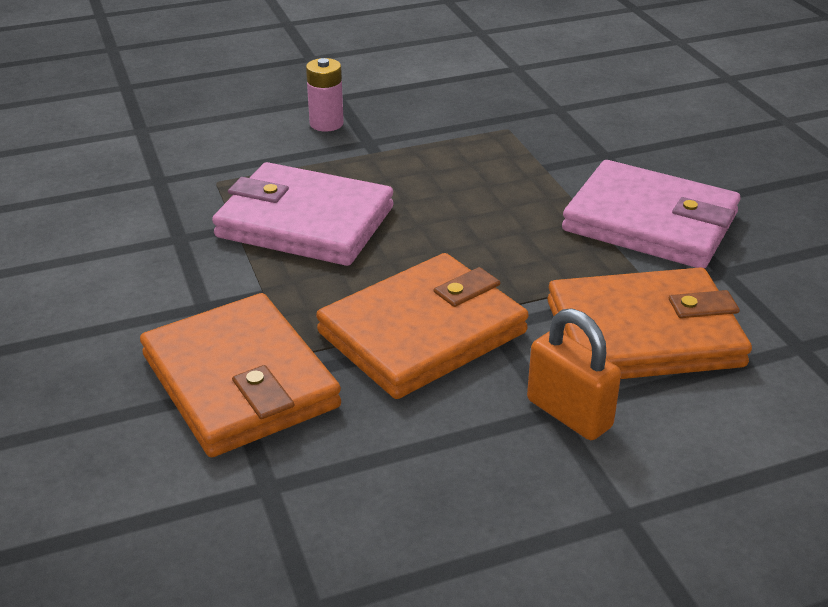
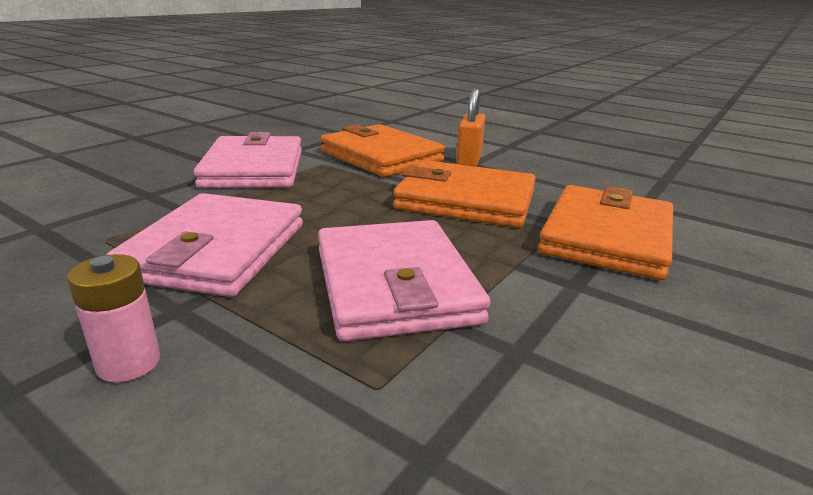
camera: 125 degrees left, 10 degrees down
(442, 166) = (216, 250): none -> pink wallet

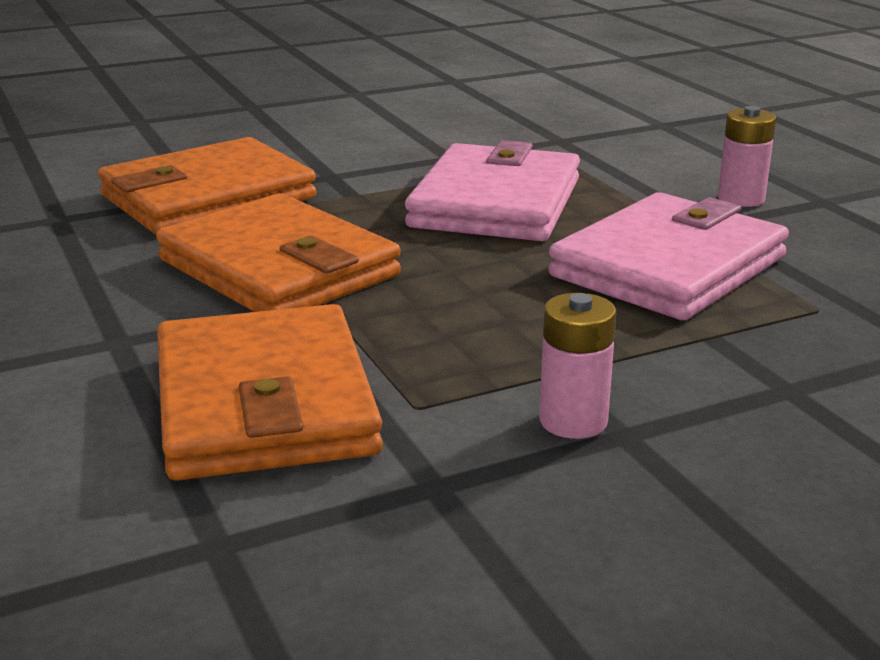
camera: 150 degrees left, 0 degrees up
(254, 169) = (573, 421): pink wallet -> pink battery
(469, 160) = (109, 348): orange padlock -> none

